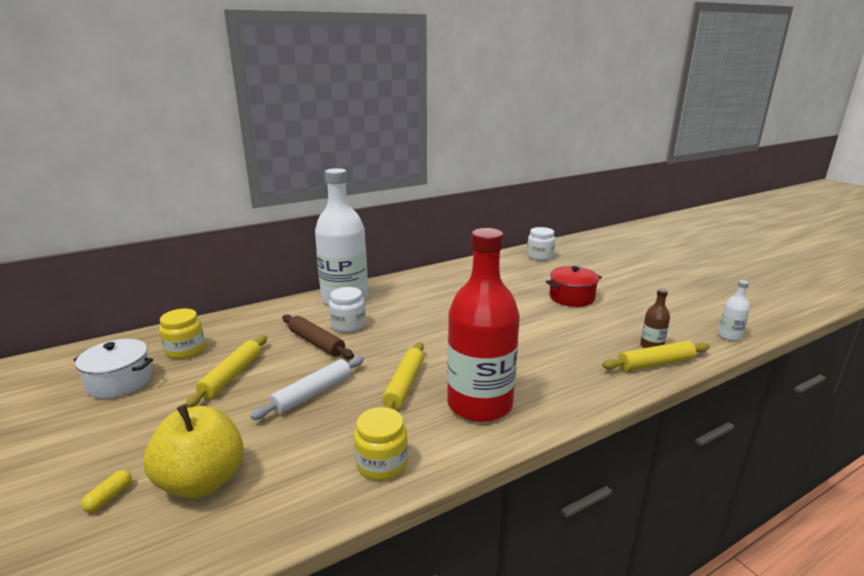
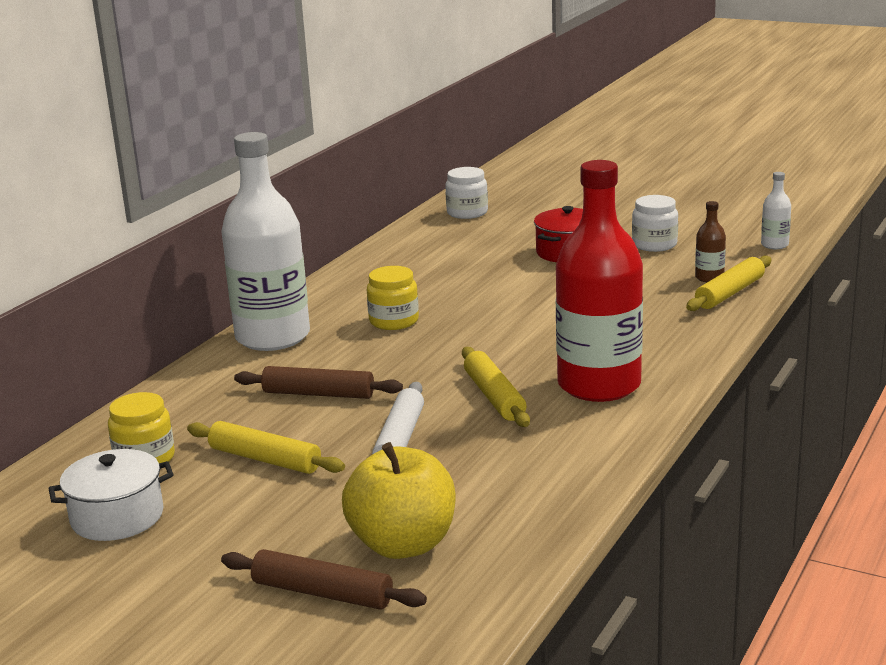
camera: 30 degrees left, 0 degrees up
(109, 497) = (322, 593): yellow capsule -> brown rolling pin
(231, 376) = (265, 459): yellow rolling pin -> yellow rolling pin turned 45 degrees counterclockwise
(348, 325) = (329, 363): white jar -> white jar (654, 244)
(381, 464) = (568, 463): yellow jar -> yellow jar (394, 321)

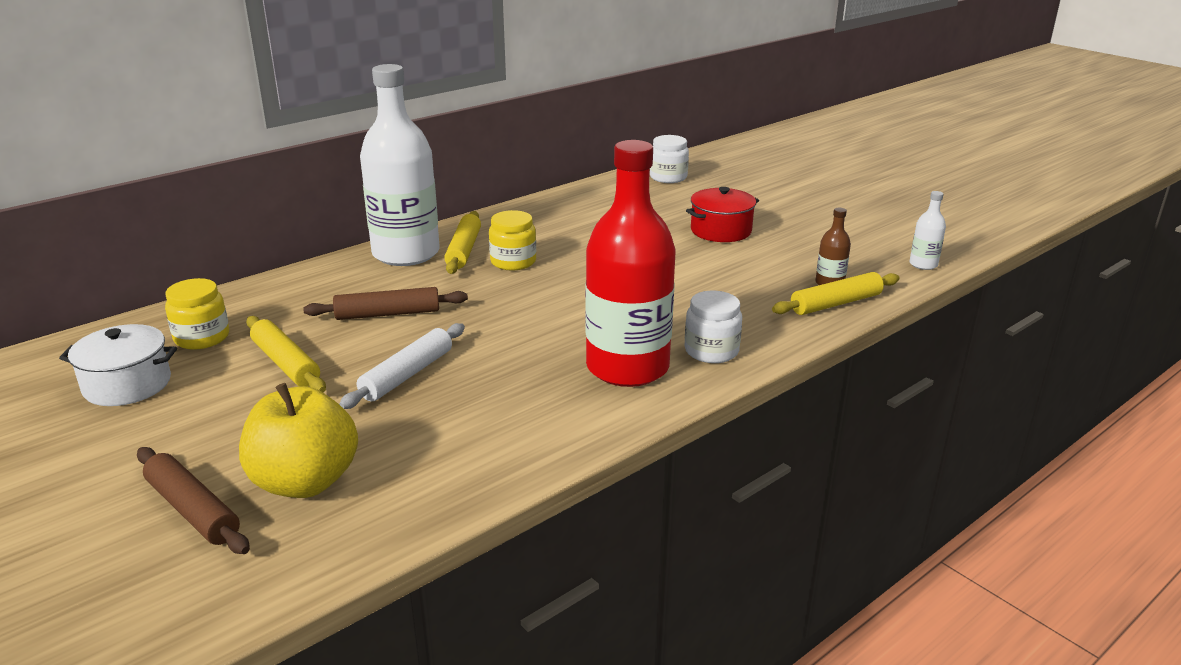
camera: 20 degrees right, 5 degrees up
(318, 394) = (388, 314): brown rolling pin -> brown rolling pin turned 45 degrees counterclockwise
(494, 396) = (525, 354): yellow rolling pin -> yellow rolling pin (464, 250)
(654, 244) = (806, 240): white jar -> white jar (711, 351)

